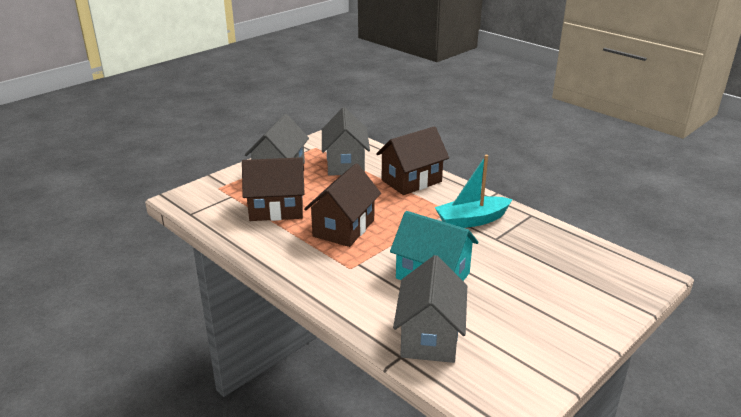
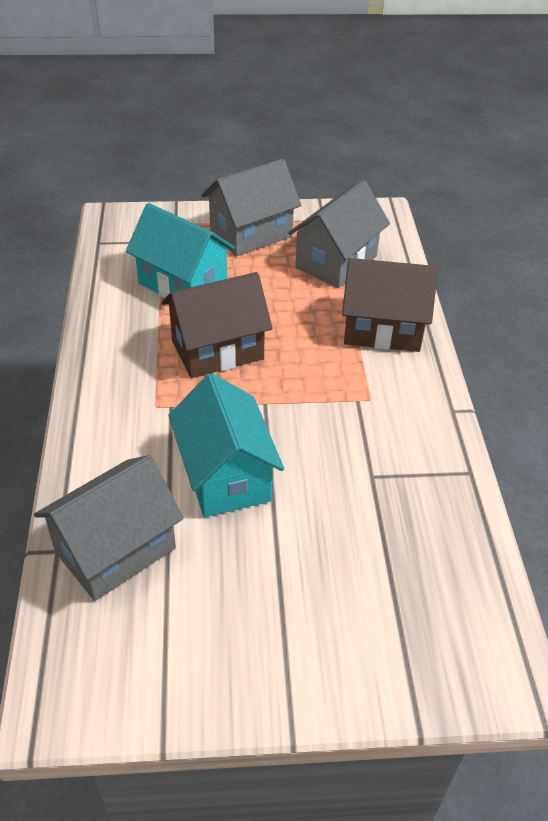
camera: 40 degrees right, 15 degrees up
(276, 209) = (183, 284): brown house -> turquoise house
(471, 220) = (378, 431): turquoise boat -> none

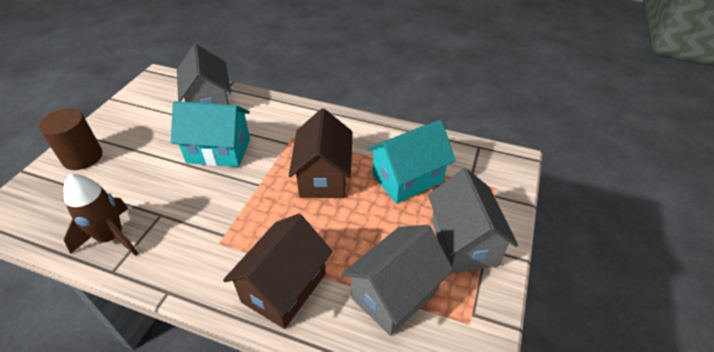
camera: 115 degrees right, 0 degrees up
(336, 262) = (394, 294): grey house -> grey house turned 75 degrees clockwise
(338, 657) = (83, 157): none -> brown cylinder
(435, 504) = (111, 237): none -> brown rocket

